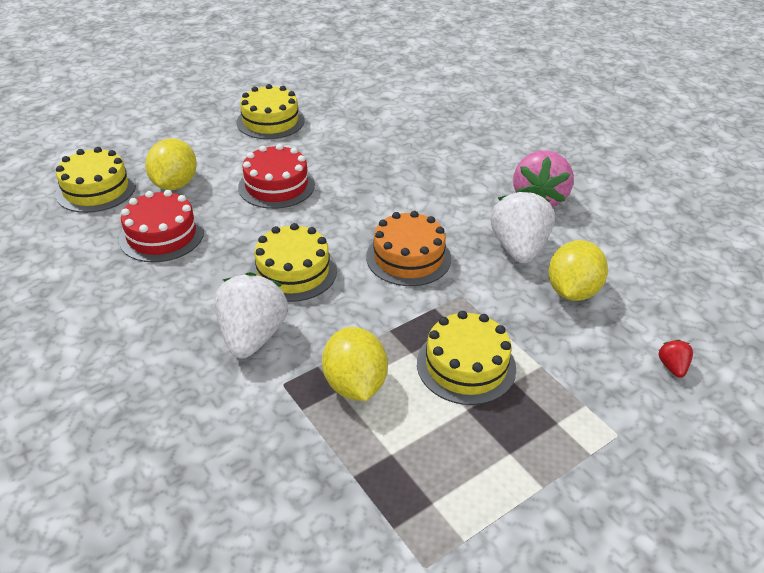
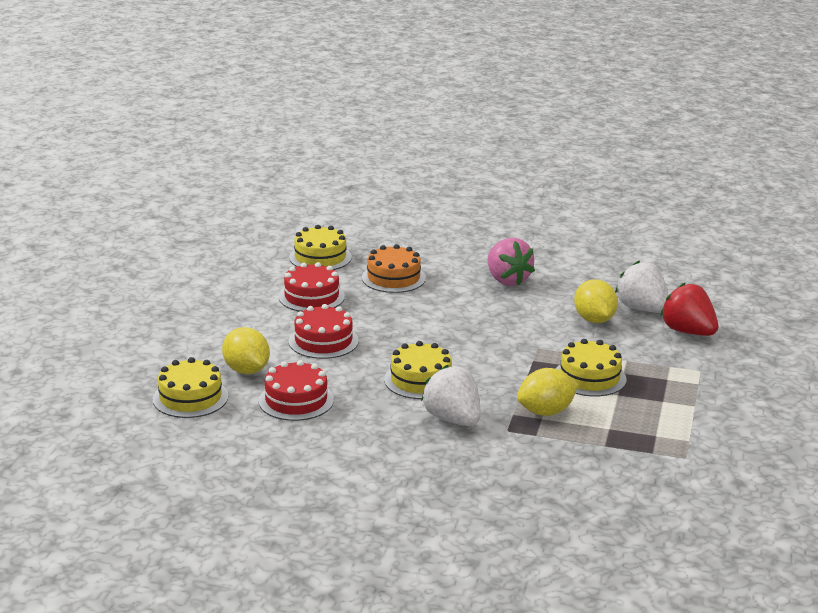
camera: 40 degrees left, 15 degrees down
(270, 121) = (242, 305): yellow cake -> yellow cake (320, 257)
(334, 137) = (311, 297): none -> red cake
(355, 384) = (546, 412): yellow lemon -> yellow lemon turned 60 degrees counterclockwise
(408, 257) = (478, 343): orange cake -> orange cake (393, 278)
(518, 248) = (534, 311): white strawberry -> white strawberry (642, 309)
(672, 367) = (688, 332): red strawberry -> red strawberry, size x2.29

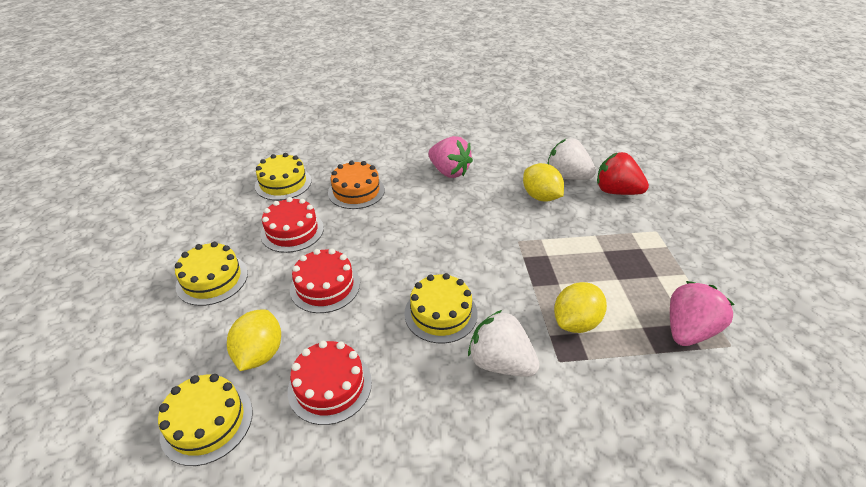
camera: 20 degrees left, 15 degrees up
(246, 370) = (260, 353): yellow lemon -> yellow lemon turned 60 degrees clockwise
(589, 377) = (581, 264): yellow cake -> yellow cake (212, 279)
(653, 440) = (688, 330): none -> pink strawberry

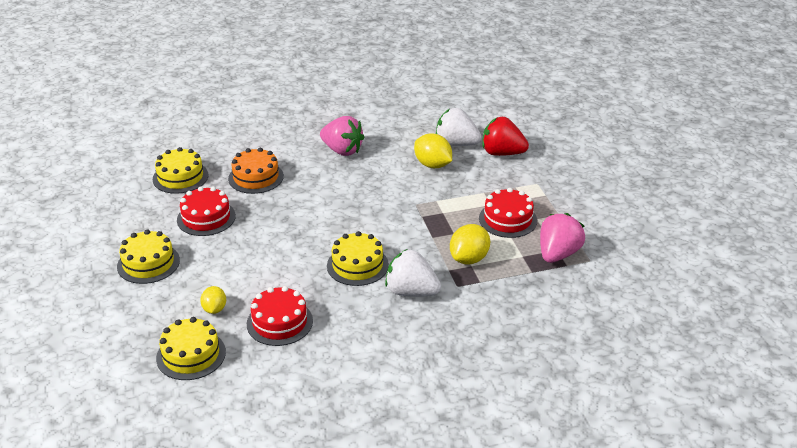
camera: 10 degrees left, 5 degrees down
(260, 353) = (214, 309): yellow lemon -> yellow lemon, size x0.62
(325, 286) = (252, 257): red cake -> red cake (508, 219)

